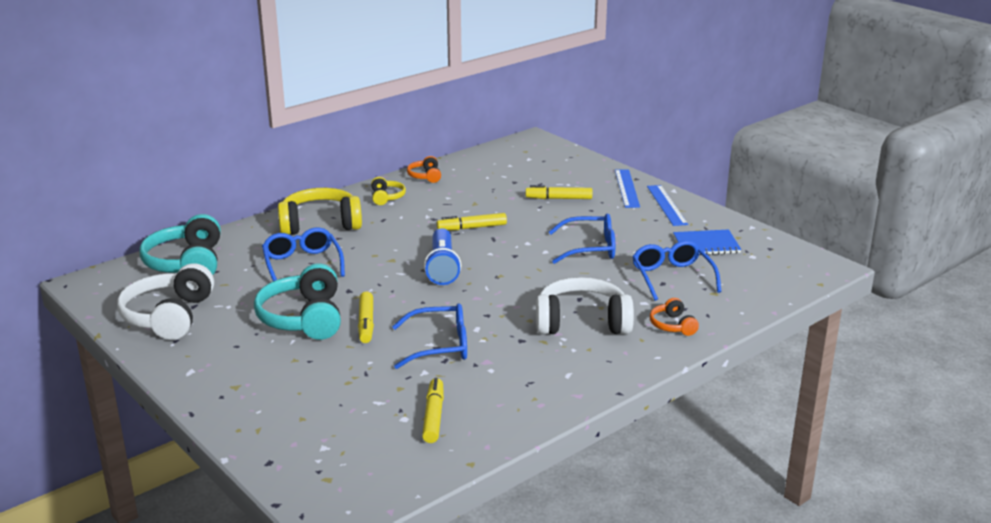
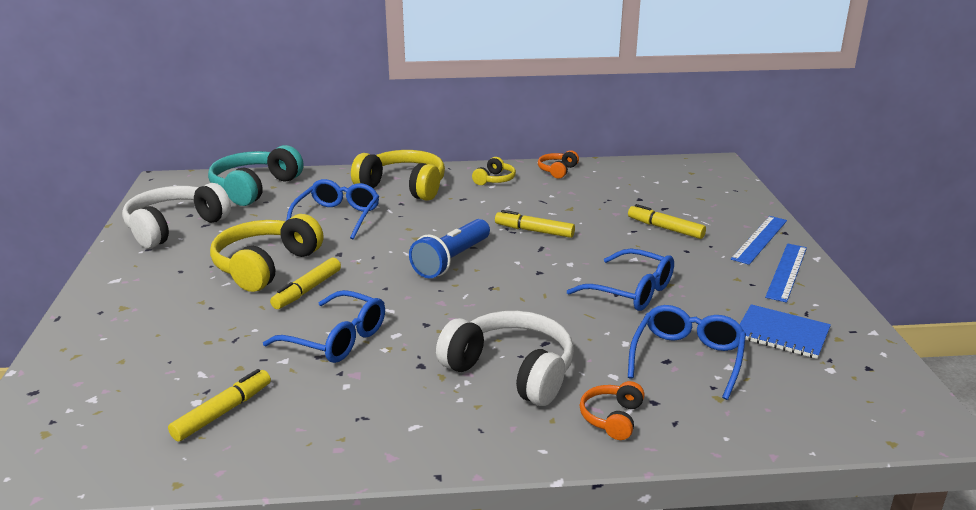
camera: 35 degrees right, 0 degrees up
(303, 318) = (265, 266): turquoise headphones -> yellow headphones

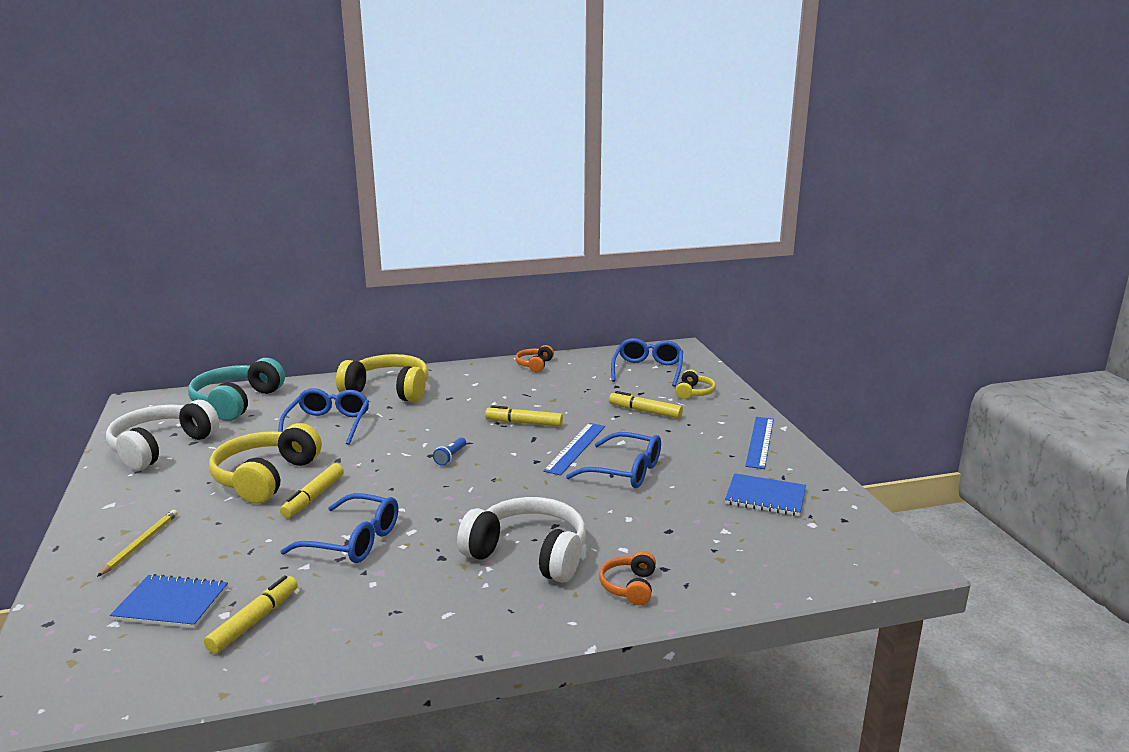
camera: 10 degrees left, 5 degrees down
(134, 322) = (140, 544): none -> yellow pencil
(149, 385) = (171, 604): none -> blue notebook
(452, 260) = (451, 457): blue flashlight -> blue flashlight, size x0.46
(494, 180) = (476, 378): yellow headphones -> yellow headphones (694, 392)
(687, 358) = (686, 526): blue glasses -> blue glasses (648, 370)
(759, 239) = (731, 415): blue ruler -> blue ruler (575, 448)

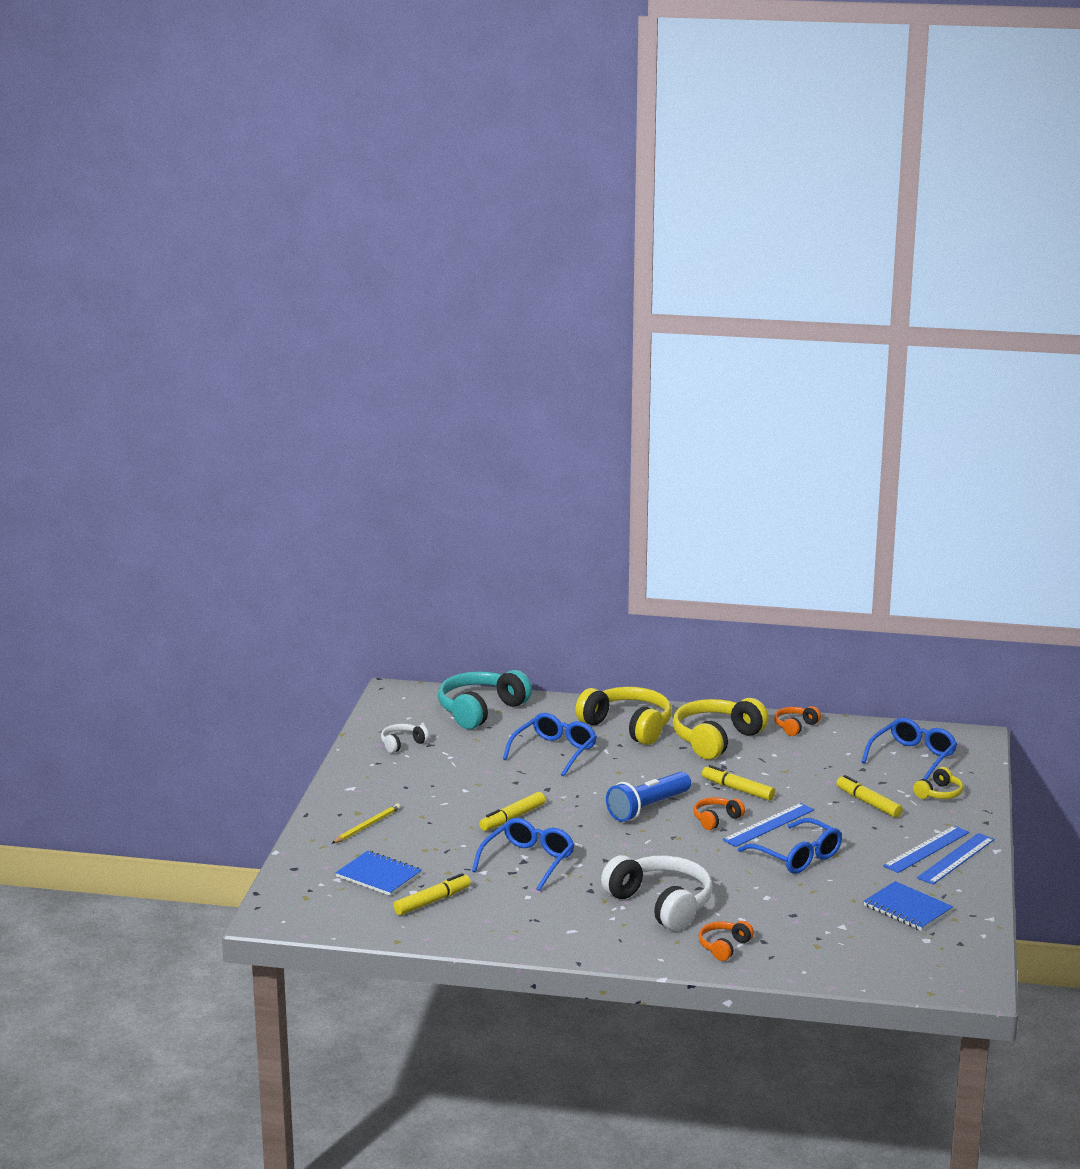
camera: 25 degrees right, 0 degrees up
(161, 447) = (402, 744): white headphones -> white headphones, size x0.49
(265, 477) = (480, 792): yellow headphones -> yellow headphones (716, 740)
(353, 541) = (528, 861): blue glasses -> blue glasses turned 105 degrees counterclockwise
(451, 457) = (648, 808): blue flashlight -> blue flashlight, size x2.16
(523, 453) = (716, 819): none -> orange headphones
(728, 439) = (926, 849): none -> blue ruler

